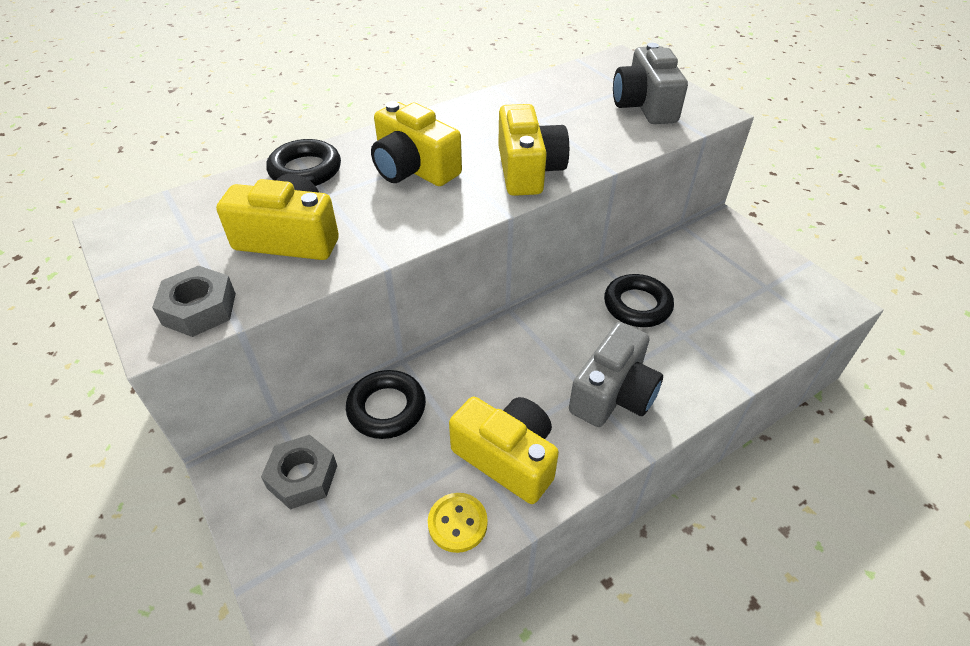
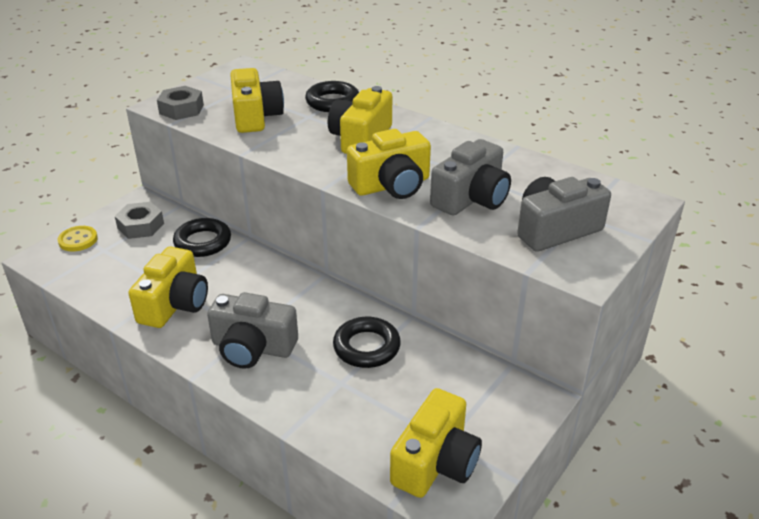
camera: 70 degrees right, 10 degrees down
(457, 523) = (117, 294): yellow button -> yellow button (78, 240)
(576, 131) = (471, 198): none -> grey camera
(790, 299) = (435, 462): none -> yellow camera

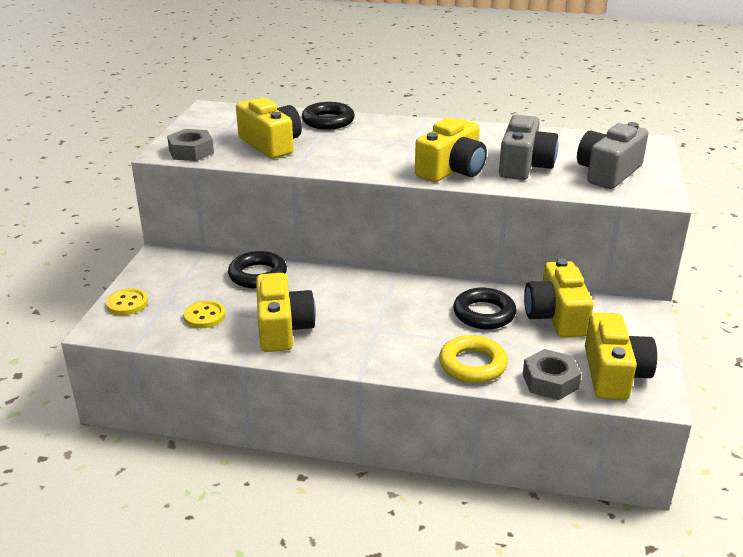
camera: 25 degrees left, 5 degrees down
(124, 271) = (204, 316): none -> yellow button
(141, 226) = (181, 277): grey nut -> grey nut (550, 381)
(252, 347) = (389, 341): grey camera -> none
(305, 400) = (472, 364): none -> yellow ring
(360, 138) = (386, 143): yellow camera -> yellow camera (556, 316)

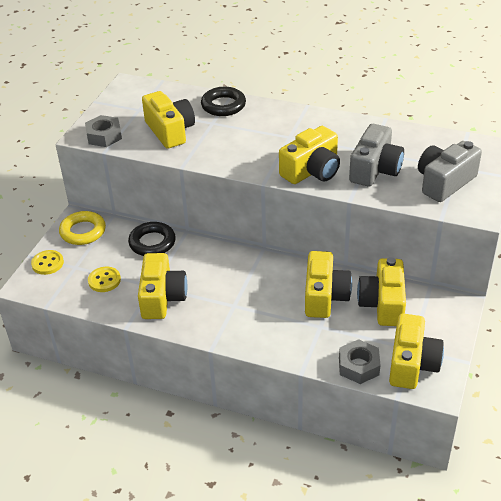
camera: 10 degrees right, 10 degrees up
(472, 364) = (302, 345): yellow ring -> yellow ring (83, 231)
(484, 314) = (324, 296): black ring -> yellow camera

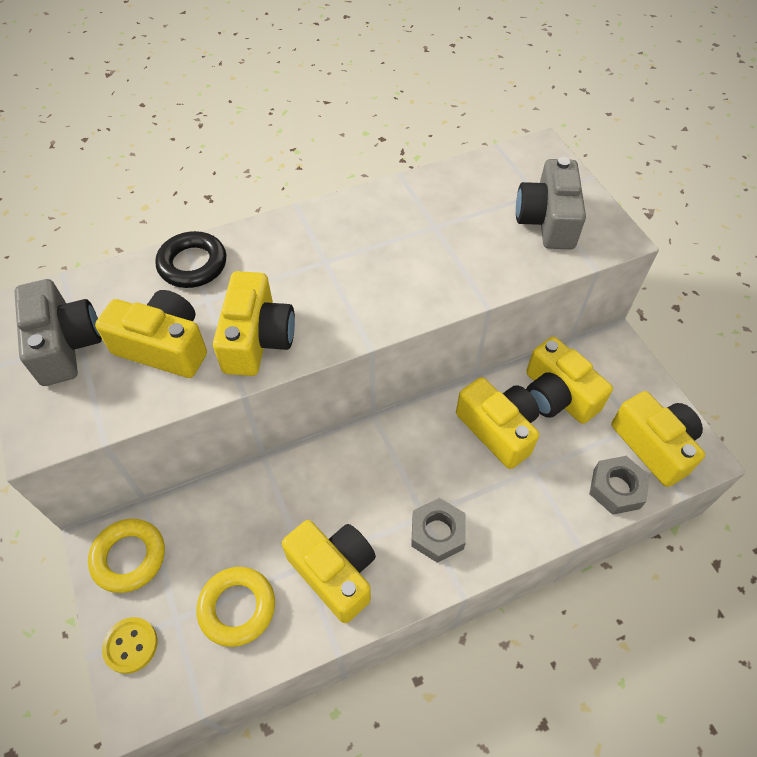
camera: 45 degrees left, 15 degrees up
(104, 136) = (74, 416): grey nut -> grey nut (437, 533)
(104, 280) = (237, 608): yellow button -> yellow ring
(152, 243) = (239, 504): black ring -> none
(312, 171) = (404, 293): yellow camera -> yellow camera (257, 339)
(375, 169) = (465, 248): grey camera -> grey camera (65, 345)

